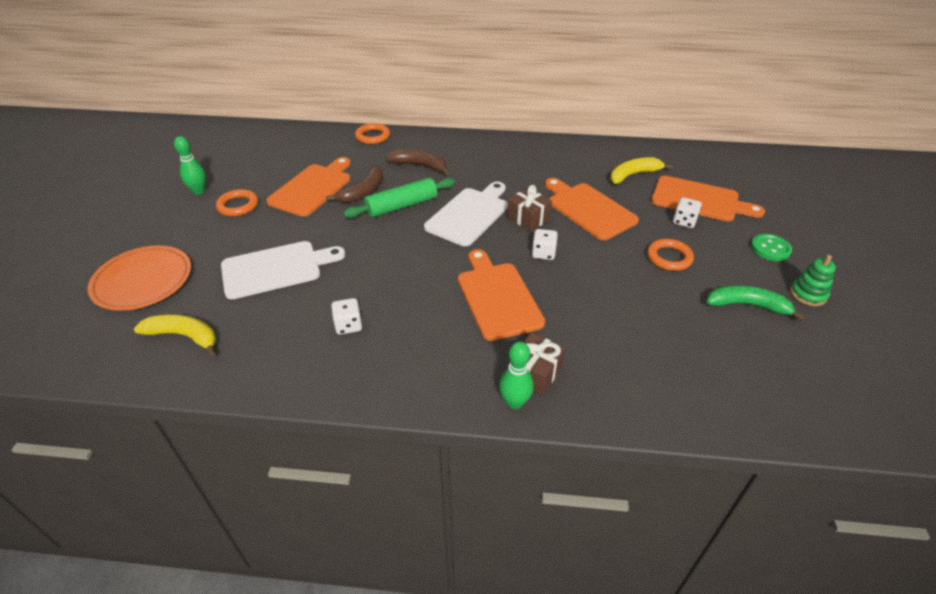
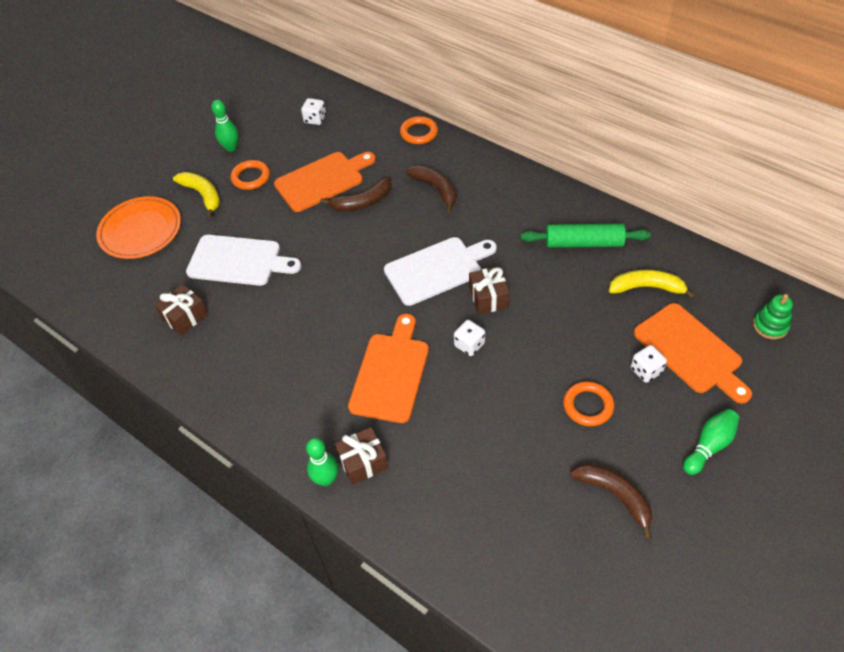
camera: 35 degrees right, 10 degrees up
(184, 336) = (139, 298): yellow banana -> yellow banana (203, 195)
(252, 332) = (185, 317): none -> brown gift
(348, 325) = (255, 344): white dice -> white dice (315, 119)
(401, 206) = (384, 233): green rolling pin -> green rolling pin (583, 243)
(588, 209) = (558, 312): orange cutting board -> none
(748, 306) = (615, 496): green banana -> brown banana
(770, 249) = (709, 446): green button -> green bowling pin
(808, 294) = (693, 516): green stacking toy -> green stacking toy (770, 326)

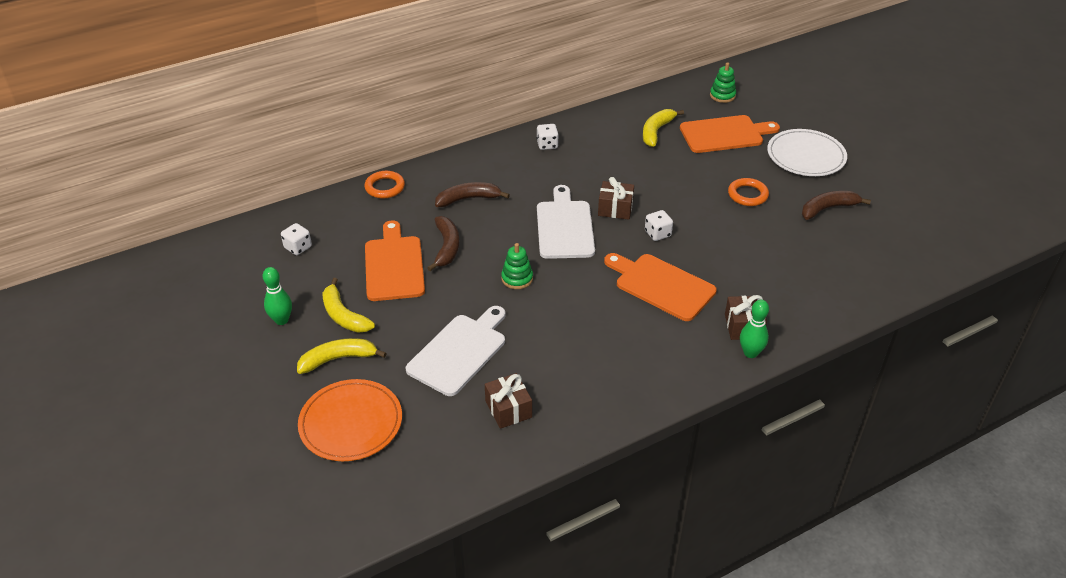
camera: 70 degrees left, 10 degrees down
(251, 177) = (343, 315): orange ring -> yellow banana
(346, 263) = (517, 278): none -> green stacking toy
(583, 243) = (591, 144): green rolling pin -> none
(646, 371) = (731, 159): white dice -> white dice (547, 145)
(709, 446) = (806, 156): green bowling pin -> white plate

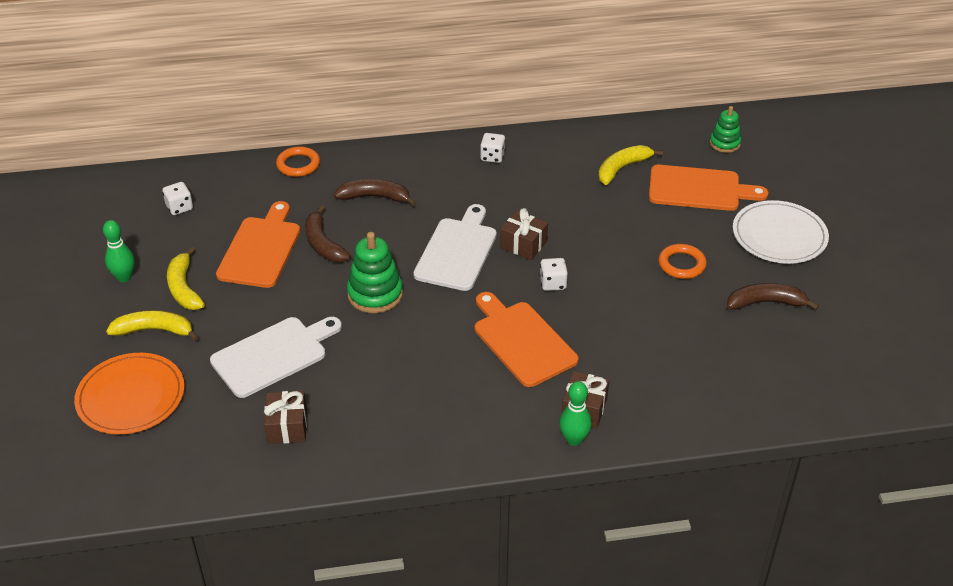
camera: 20 degrees right, 0 degrees up
(446, 247) = (323, 243): brown banana -> brown banana turned 135 degrees clockwise
(517, 278) = (375, 294): green stacking toy -> green stacking toy, size x1.58

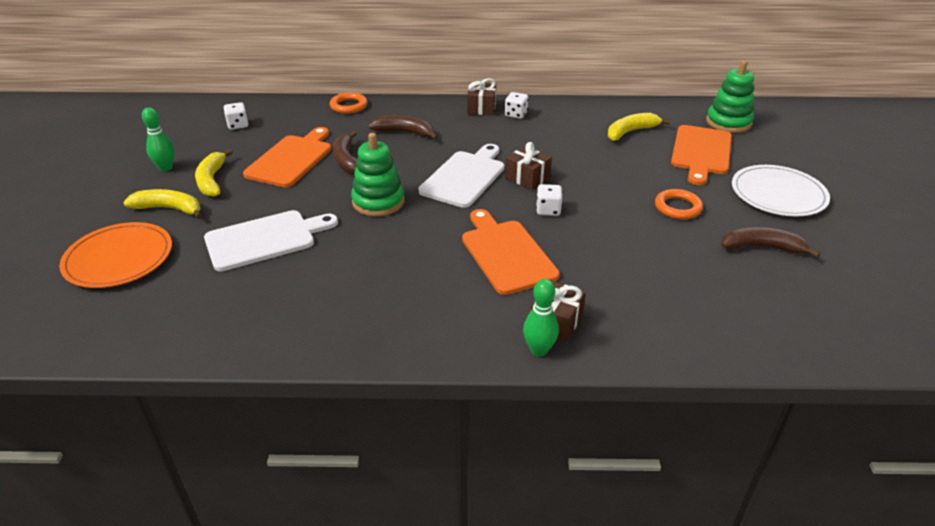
camera: 10 degrees right, 5 degrees down
(287, 427) = (250, 301): brown gift -> brown gift (481, 108)
(699, 189) = (701, 152): orange cutting board -> orange cutting board turned 90 degrees clockwise
(724, 143) = (728, 122): green stacking toy -> green stacking toy, size x1.58

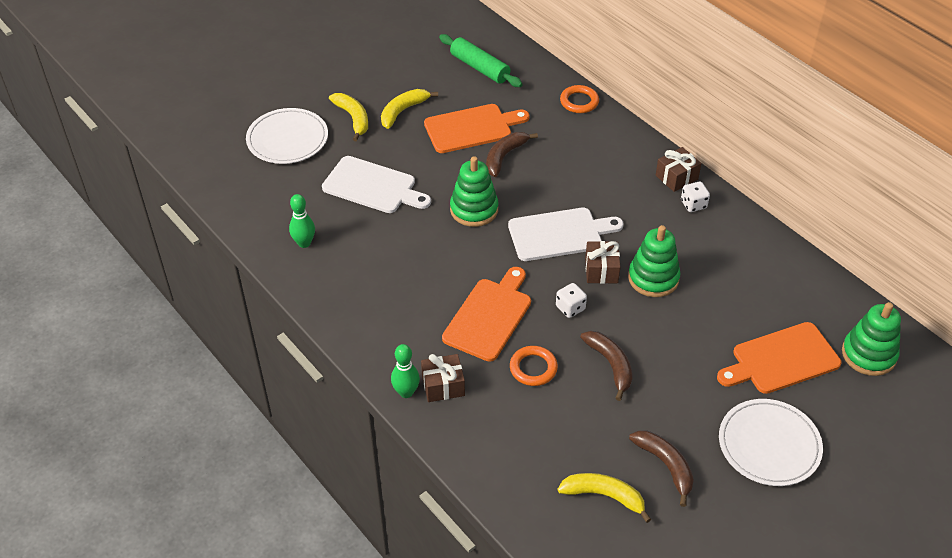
camera: 50 degrees right, 10 degrees up
(119, 258) = (287, 139): orange plate -> white plate
(166, 168) = (391, 79): green bowling pin -> green bowling pin (304, 243)
(238, 125) = (480, 68): white dice -> green rolling pin
(405, 132) = (580, 160): brown banana -> brown banana (610, 365)
(564, 161) = (653, 278): none -> green stacking toy
(631, 132) = (759, 294): yellow banana -> yellow banana (604, 496)
(677, 207) = (666, 385): orange ring -> orange ring (533, 368)

